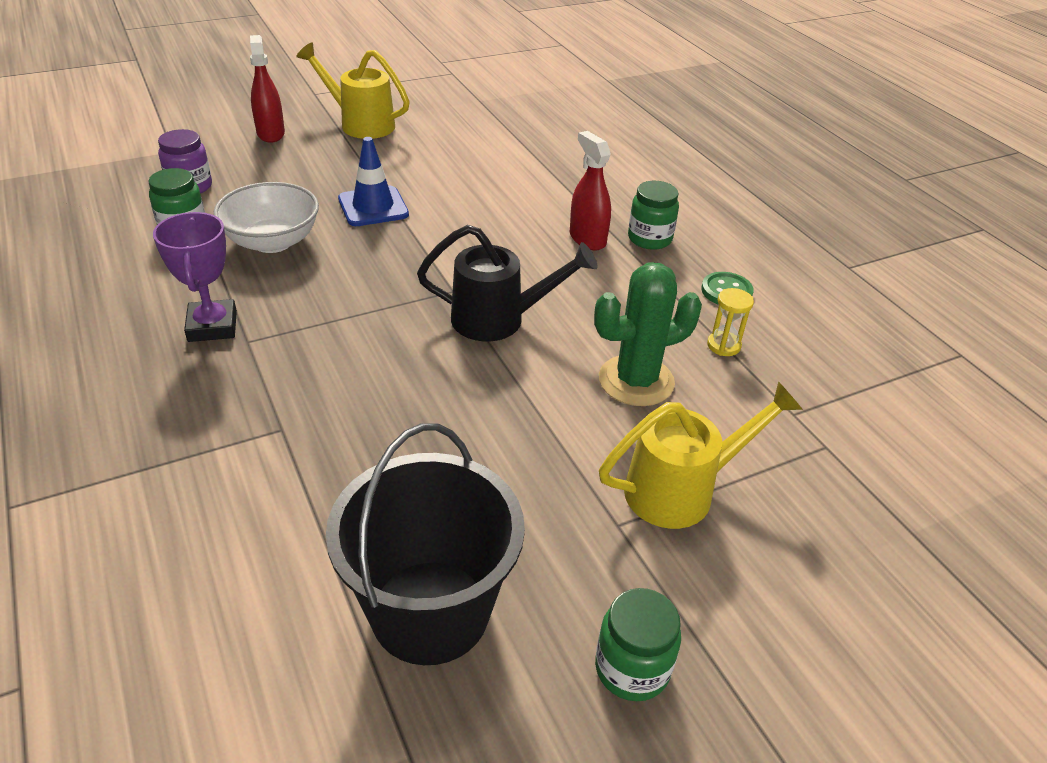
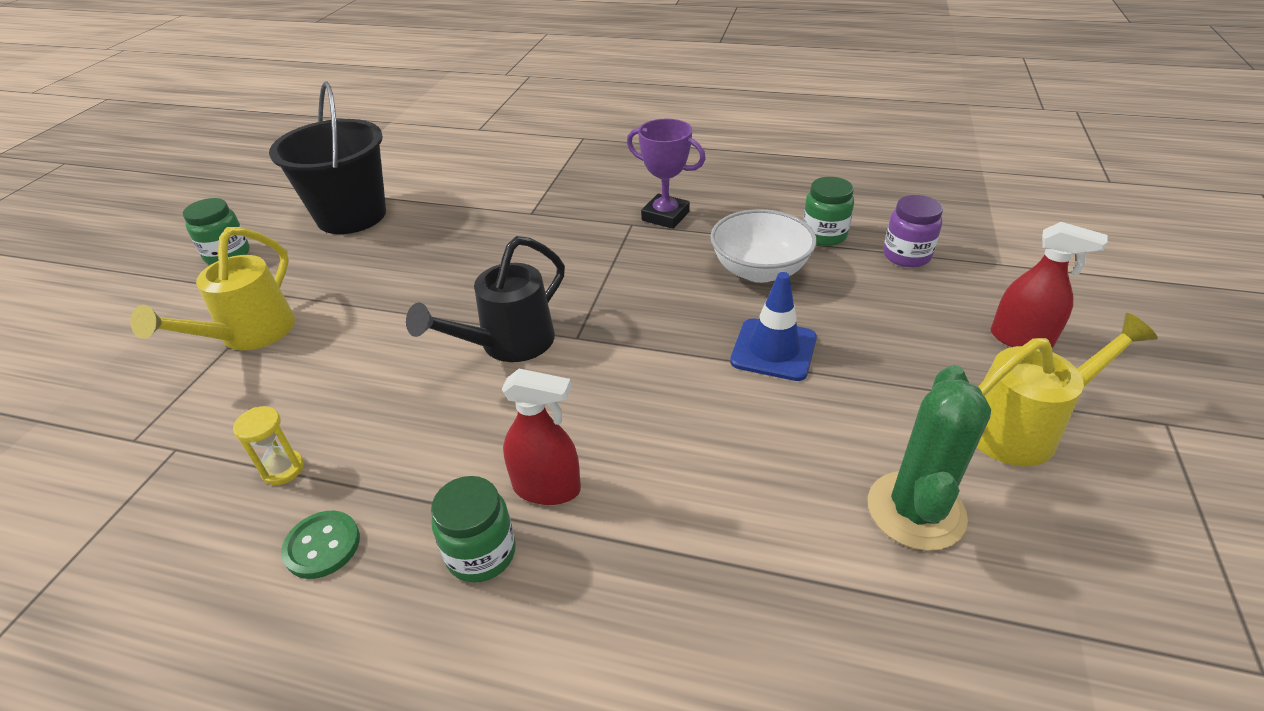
camera: 135 degrees right, 0 degrees up
(636, 381) = (343, 378): green cactus -> green cactus (915, 510)

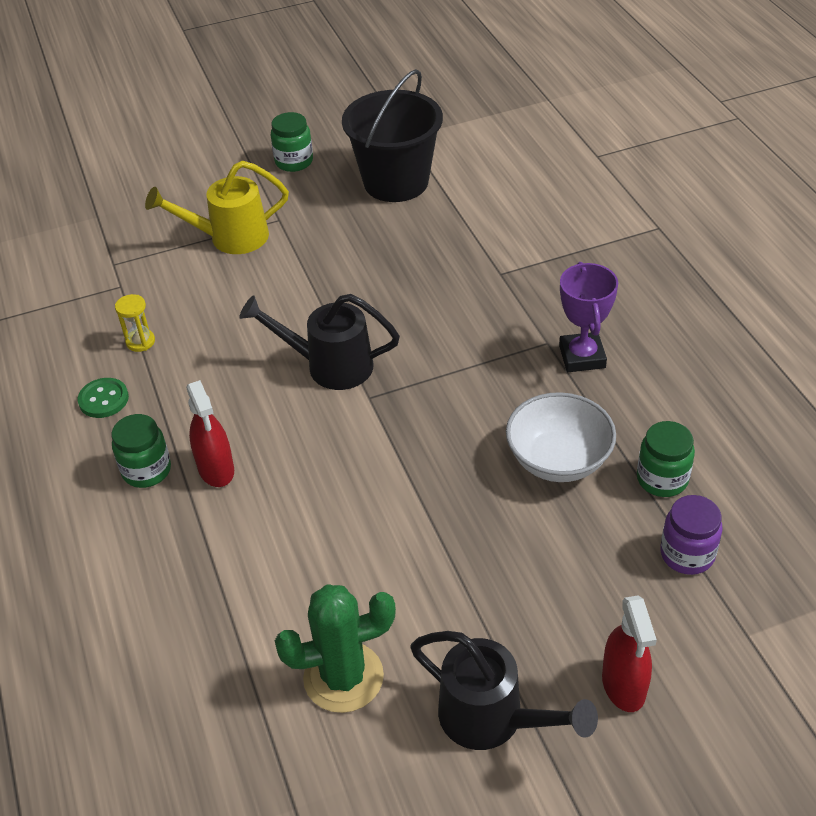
camera: 55 degrees right, 5 degrees up
(773, 350) = (455, 519): blue traffic cone -> none
(1021, 428) = (492, 719): yellow watering can -> black watering can

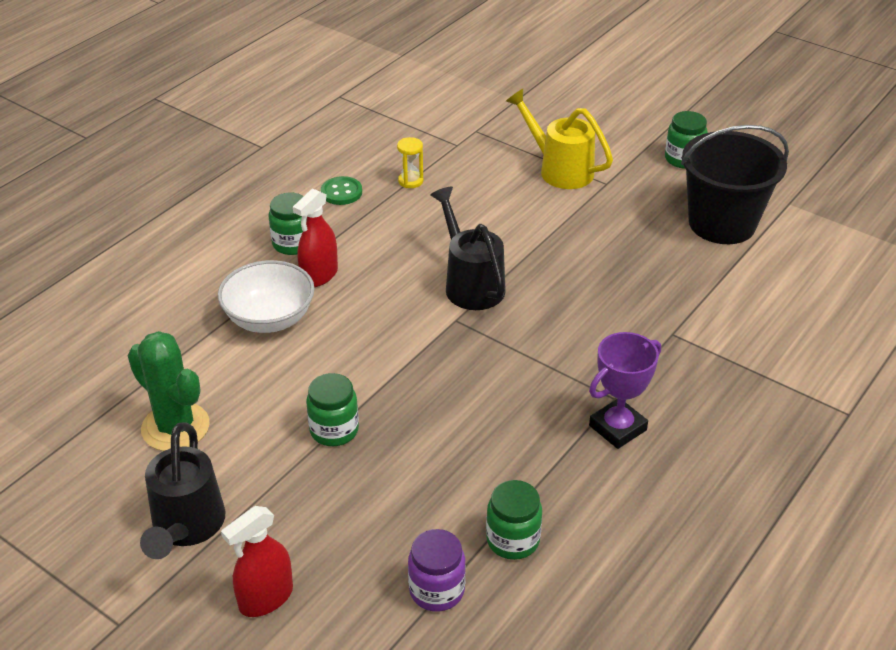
camera: 55 degrees right, 5 degrees down
(445, 547) = (334, 430): none -> green jar
(558, 460) = (480, 461): white bowl -> white bowl (269, 319)

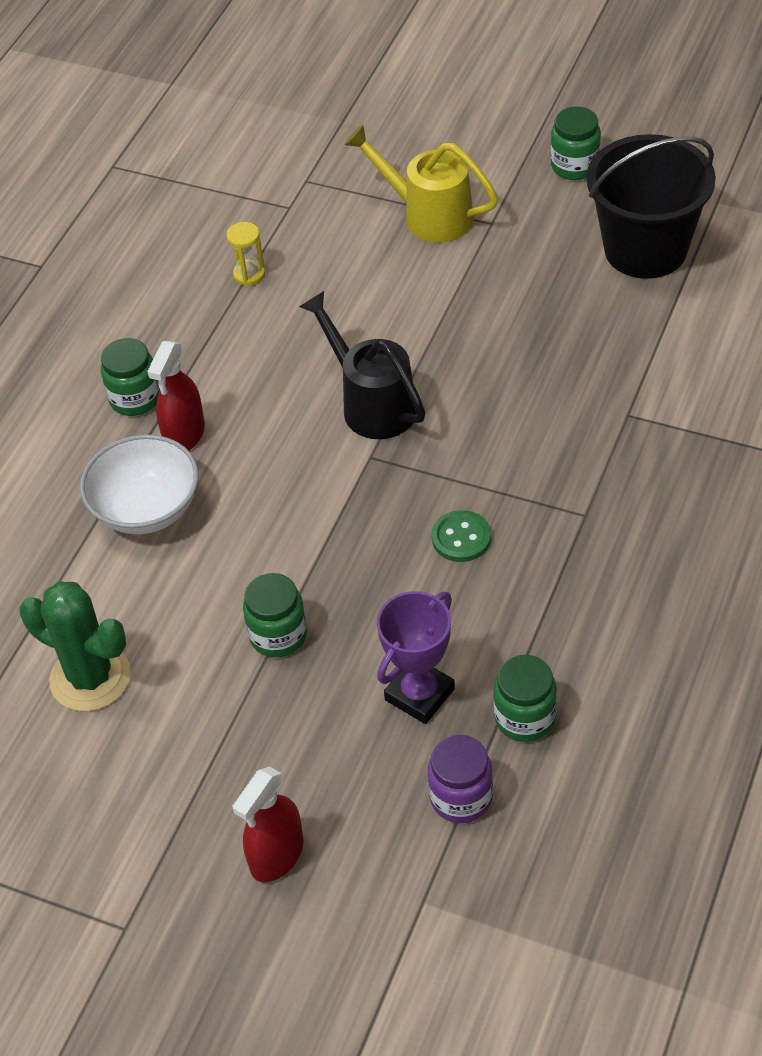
camera: 10 degrees left, 10 degrees up
(186, 527) = (154, 796): black watering can -> none
(341, 192) = (168, 310): green button -> green button (461, 538)
(617, 428) = (599, 551): purple trophy -> purple trophy (419, 694)

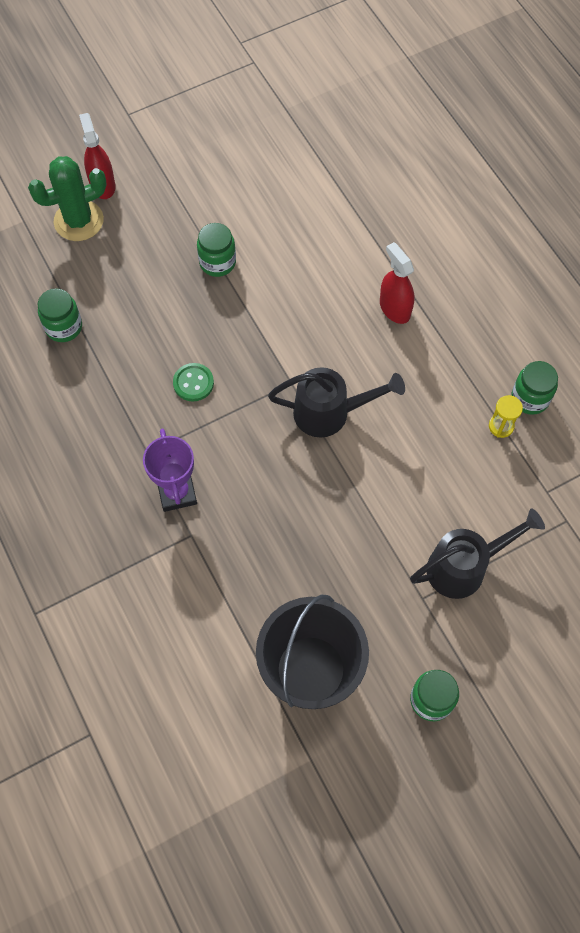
camera: 125 degrees right, 15 degrees up
(90, 677) = (271, 175): green cactus -> green cactus (79, 221)
(135, 398) = (446, 303): green jar -> green jar (530, 398)
(146, 509) = (357, 260): white bowl -> none
(419, 694) = (122, 295): purple trophy -> purple trophy (177, 492)
(429, 215) = (464, 567): yellow watering can -> black watering can
(461, 797) = (53, 271): purple jar -> none

